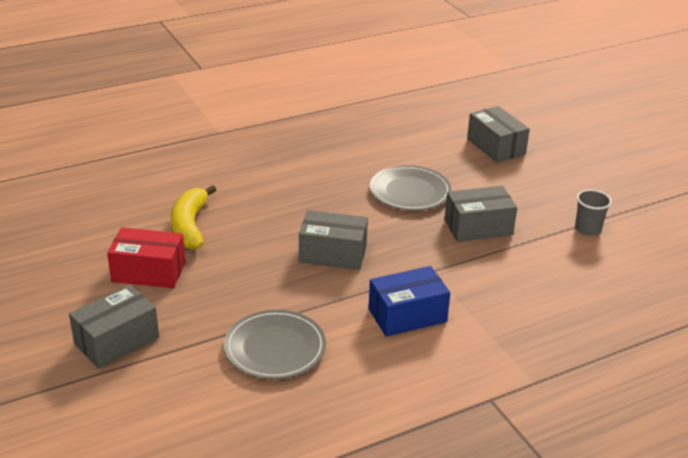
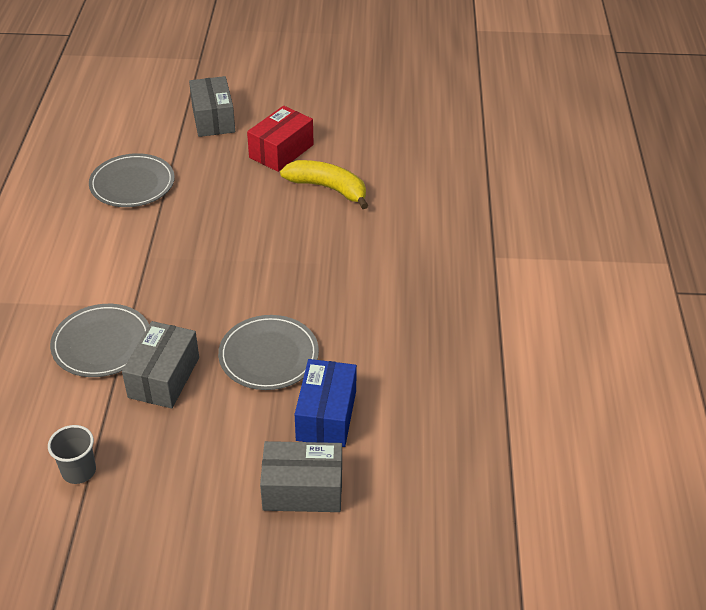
camera: 120 degrees right, 10 degrees up
(333, 254) = (214, 256): grey box -> none
(407, 315) = (95, 266): blue box -> blue box (326, 415)
(482, 269) = (102, 343): none -> grey plate

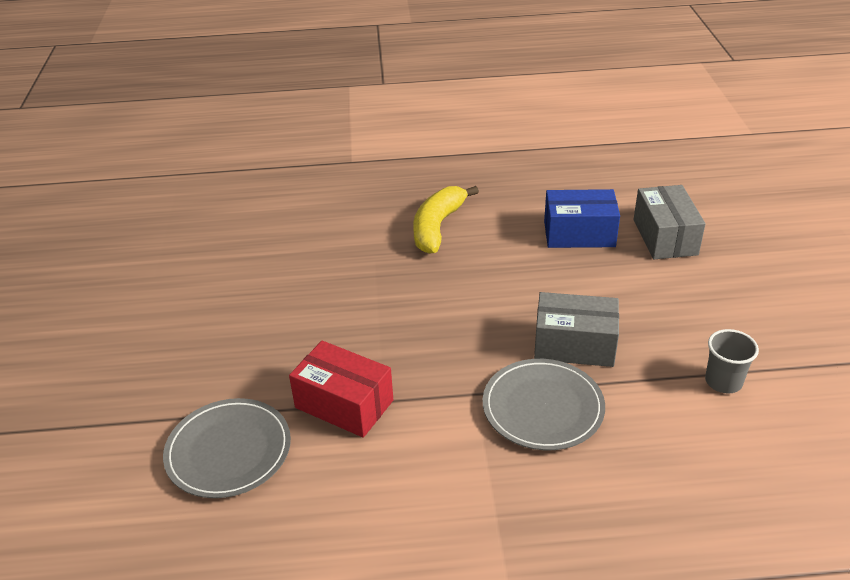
camera: 95 degrees left, 5 degrees down
(213, 119) = (77, 394): grey box -> none
(269, 355) = (518, 277): grey plate -> none
(281, 151) = (166, 316): red box -> red box (344, 404)
(328, 188) = (245, 270): yellow banana -> yellow banana (437, 227)

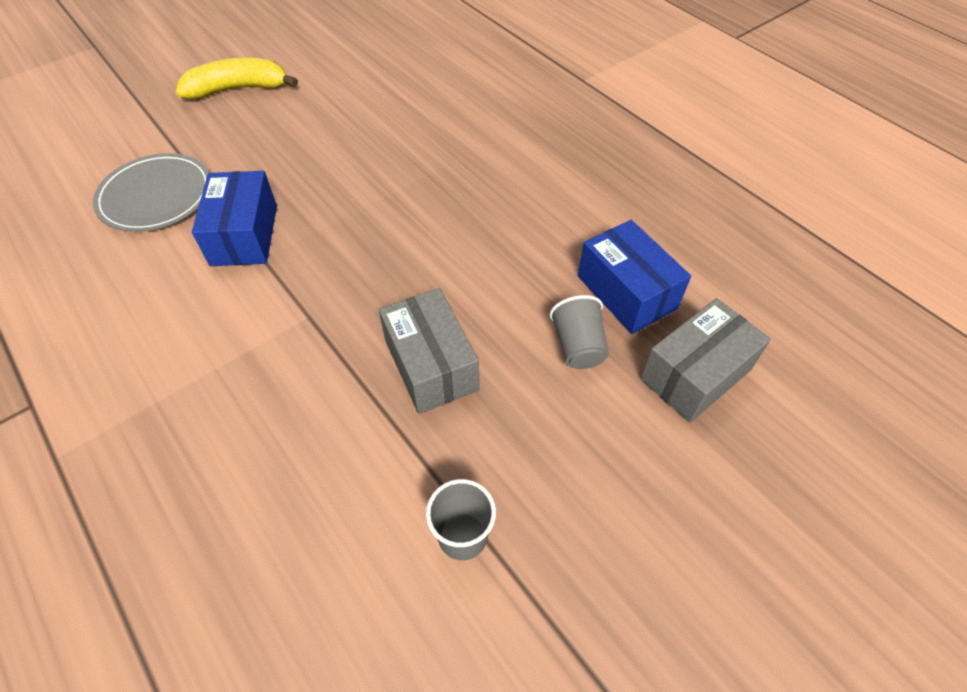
camera: 55 degrees right, 15 degrees up
(344, 404) = (244, 235): red box -> blue box
(437, 227) = (536, 180): yellow banana -> yellow banana (238, 89)
(543, 407) = (318, 377): grey plate -> none
(608, 273) = (578, 346): none -> grey cup

